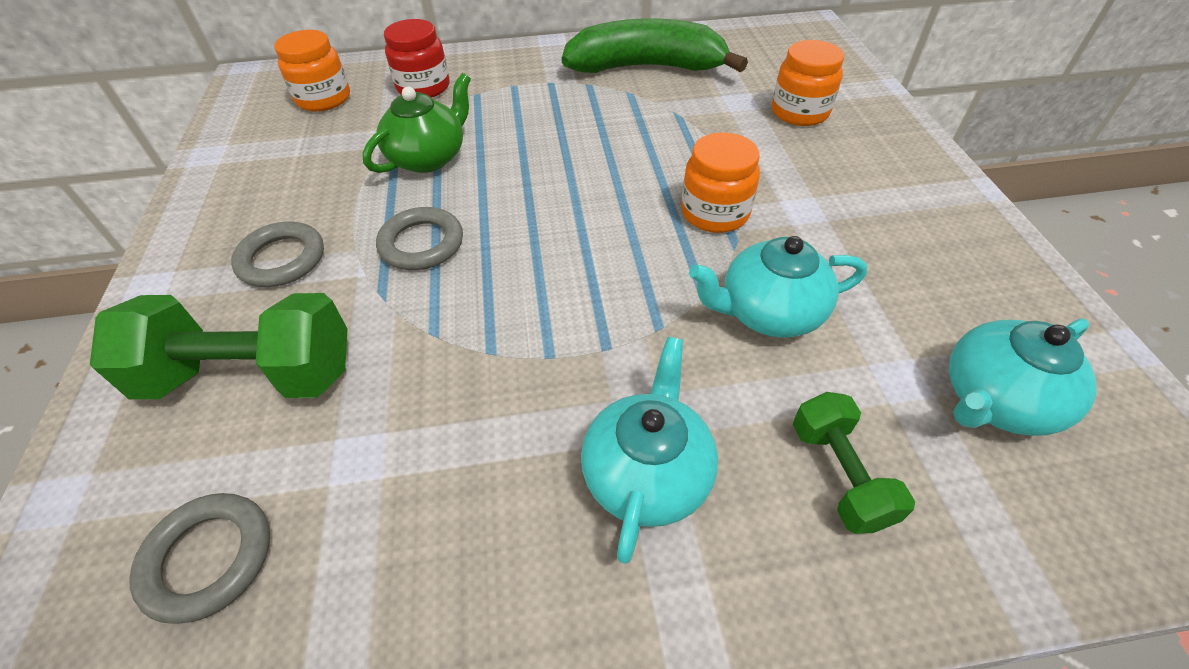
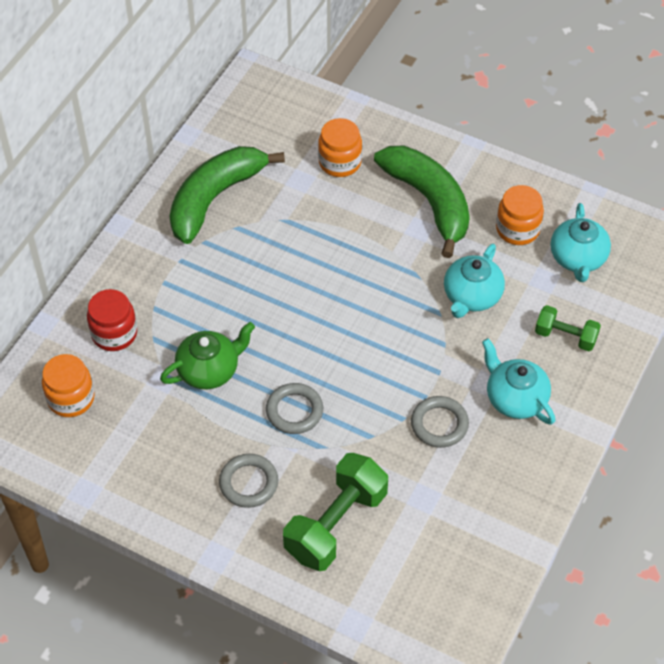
camera: 55 degrees left, 5 degrees up
(208, 558) = (435, 569): grey ring -> grey ring (439, 424)
(428, 158) = (209, 370): green teapot -> green teapot turned 75 degrees clockwise
(715, 213) = (388, 267): orange jar -> orange jar (517, 229)
(851, 197) = (429, 202): none -> green banana

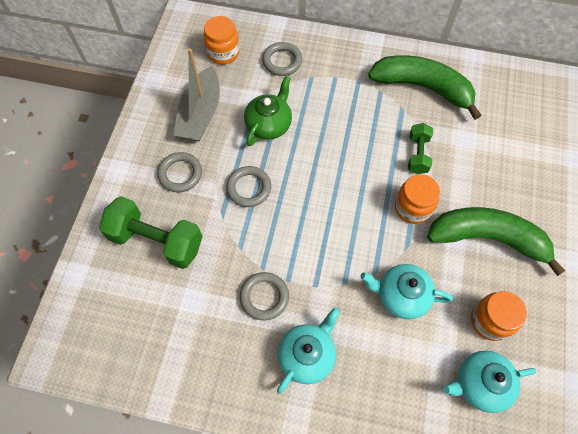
camera: 75 degrees right, 10 degrees up
(114, 333) = (282, 61): red jar -> grey ring
(164, 444) = (200, 114): none -> grey boat
(209, 370) = (269, 124): green teapot -> green teapot turned 105 degrees counterclockwise
(340, 162) = (497, 161): orange jar -> orange jar (412, 207)
(429, 202) = (487, 238): green banana -> green banana turned 120 degrees counterclockwise
(565, 336) = (387, 388): green dumbbell -> green dumbbell (417, 154)

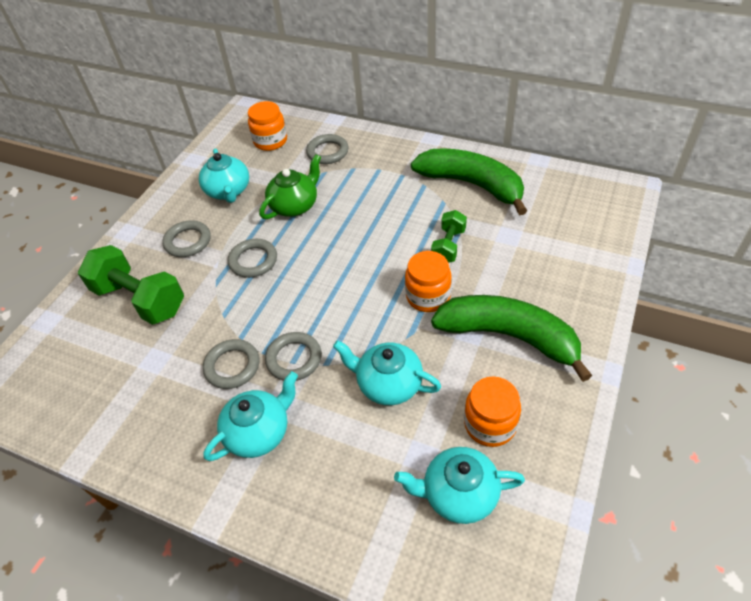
camera: 15 degrees right, 15 degrees down
(200, 114) = (228, 191): grey boat -> turquoise teapot
(316, 283) = (294, 359): none -> grey ring

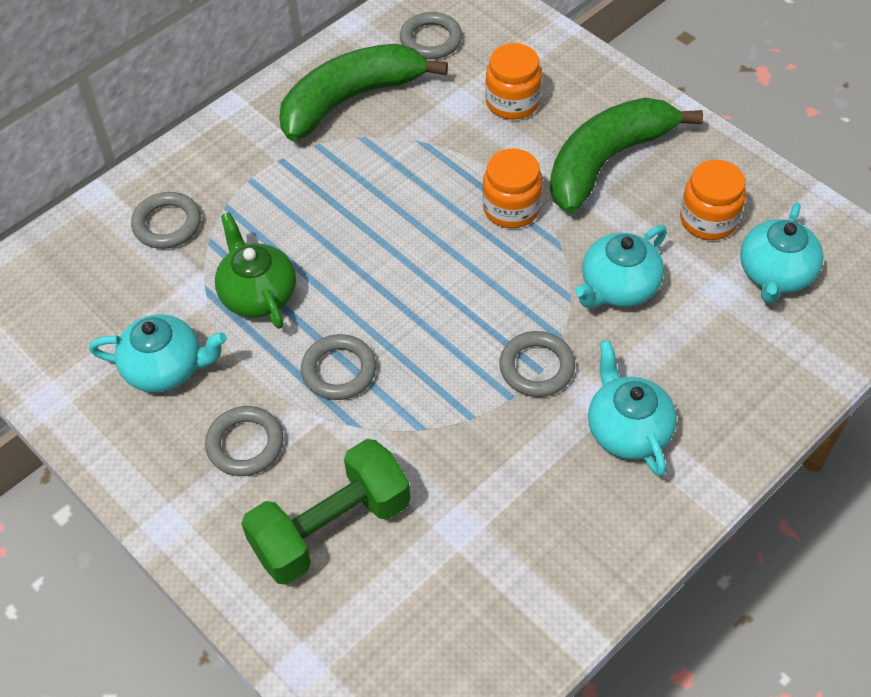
camera: 70 degrees left, 5 degrees up
(232, 366) = (515, 436): grey ring -> grey ring (431, 40)
(270, 141) = (83, 286): orange jar -> orange jar (512, 102)
(448, 246) = (442, 161): green dumbbell -> none

